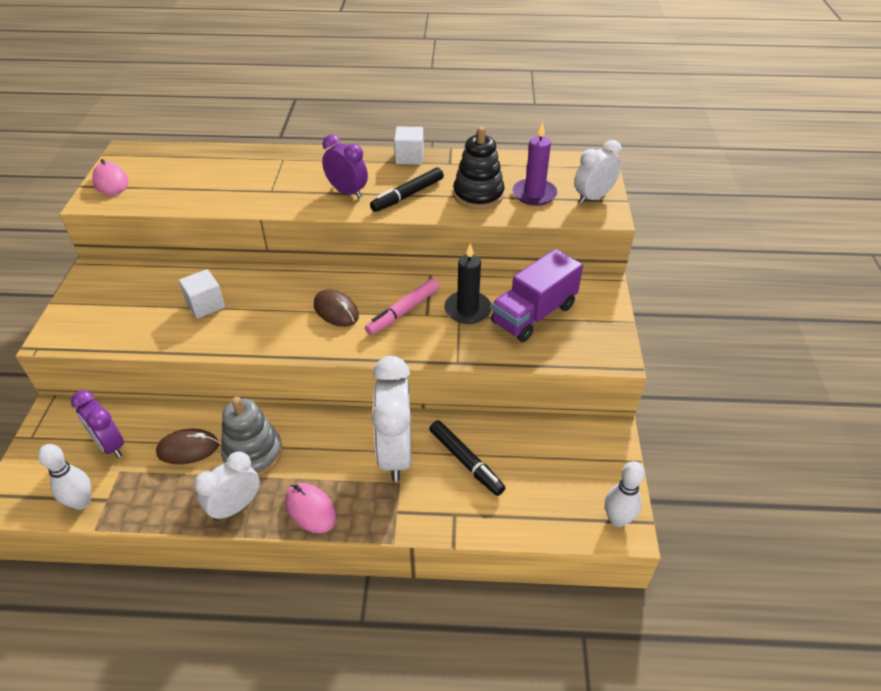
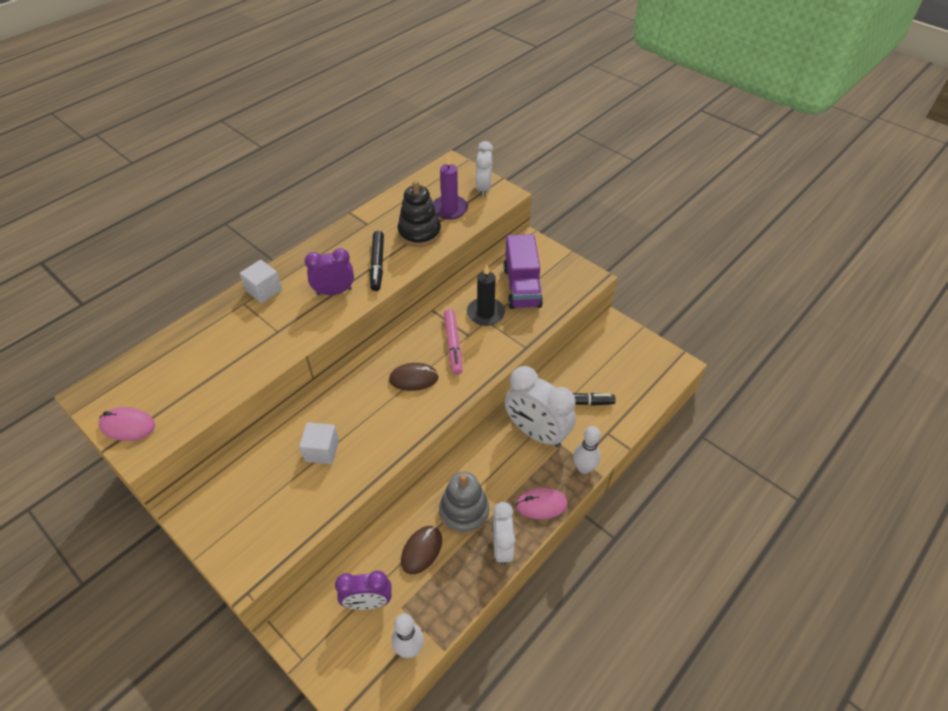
camera: 50 degrees left, 5 degrees up
(409, 157) = (334, 238): white cube -> white cube (264, 290)
(617, 519) = (671, 363): white bowling pin -> white bowling pin (583, 468)

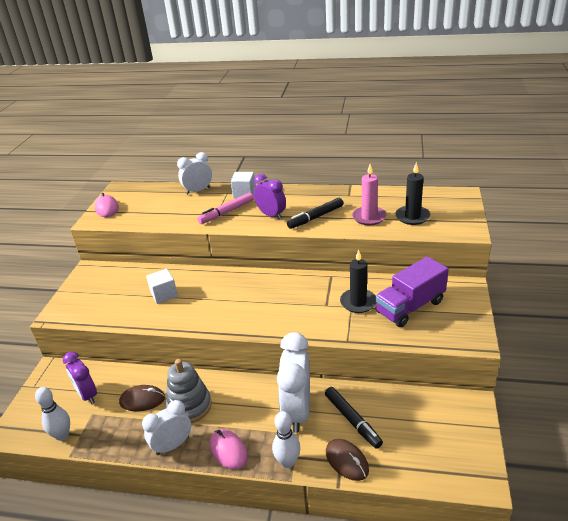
camera: 60 degrees right, 15 degrees down
(414, 378) = (258, 301): brown mouse -> brown mouse (346, 461)
(419, 233) = (369, 217): black stacking toy -> pink candle
(450, 209) = (412, 217): purple candle -> black candle
(453, 345) = (308, 303): pink marker -> pink marker (226, 212)
(483, 188) = (459, 219): white clock -> white clock (198, 191)

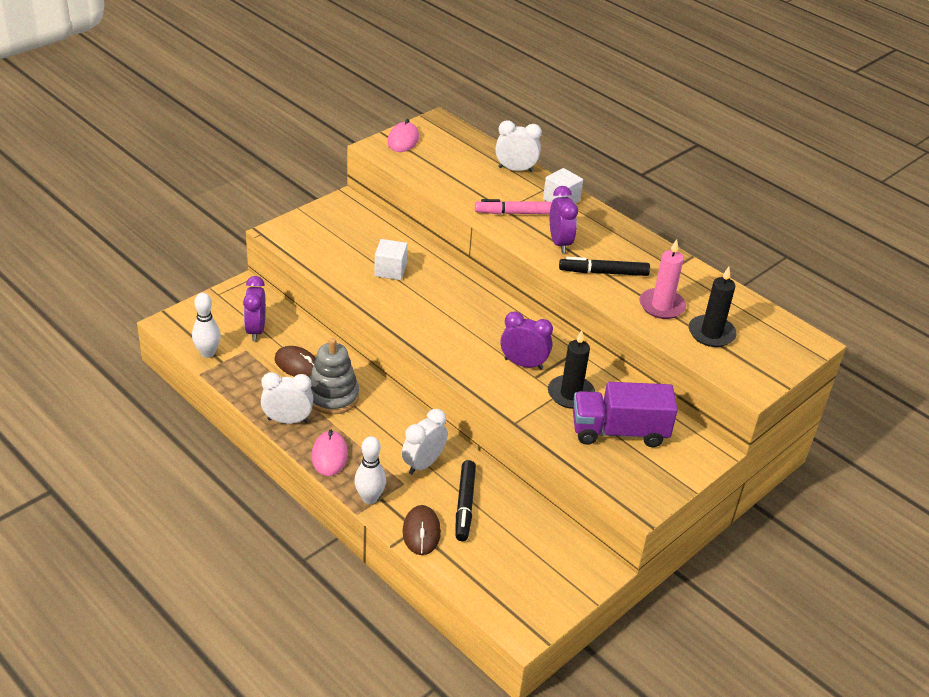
camera: 30 degrees right, 5 degrees up
(297, 411) = (423, 464): white clock -> white clock, size x0.62
(310, 302) = (523, 364): none -> purple clock

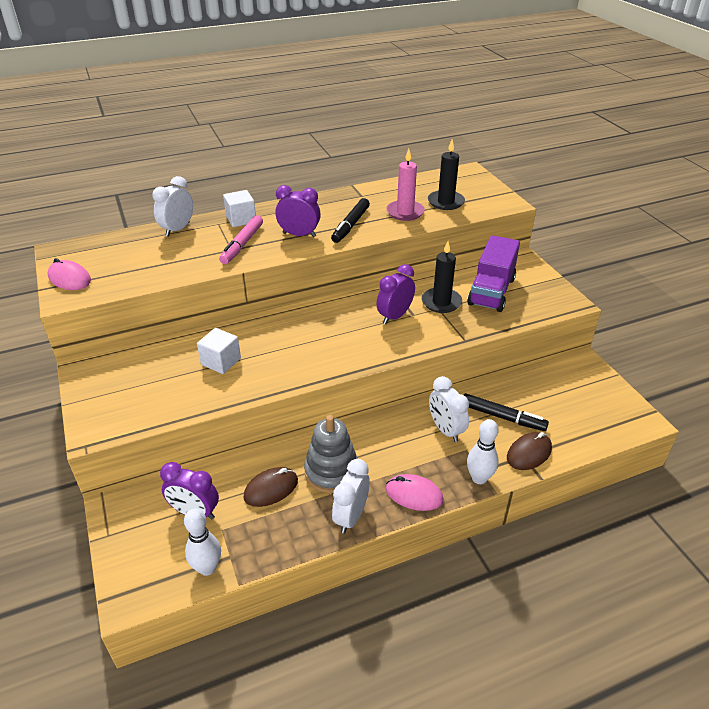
camera: 65 degrees left, 0 degrees up
(421, 532) = (529, 453): brown mouse -> brown mouse turned 60 degrees counterclockwise

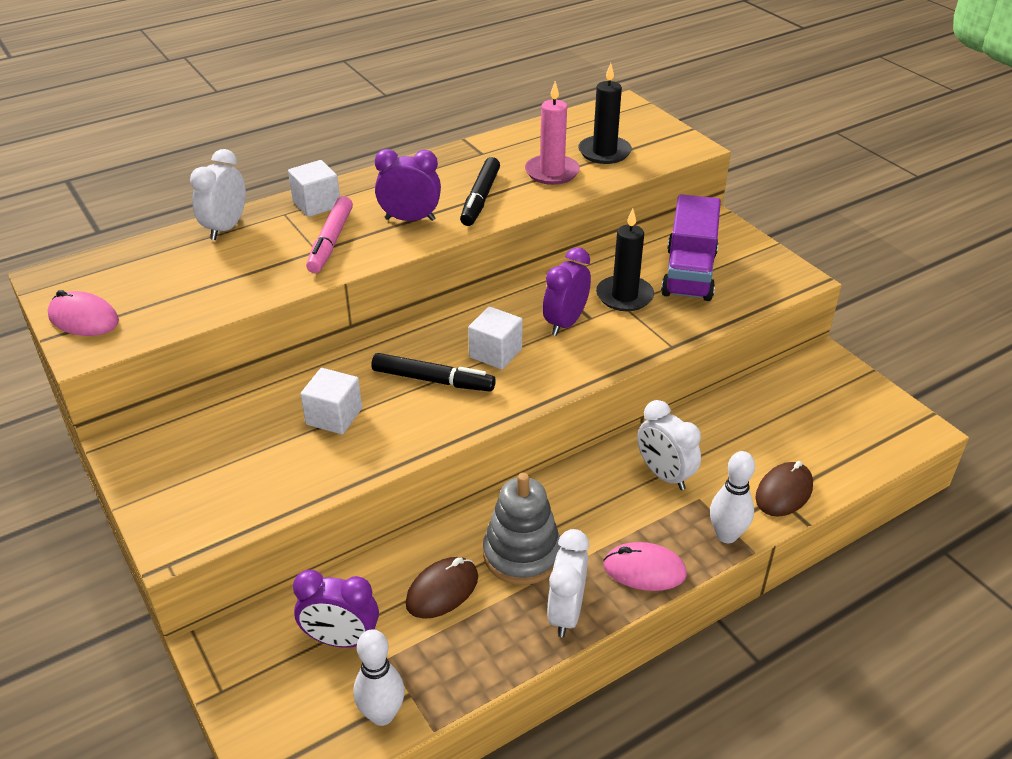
camera: 10 degrees left, 0 degrees up
(341, 331) = (495, 353): none -> white cube
(502, 417) = (736, 447): black marker -> black marker (433, 380)

